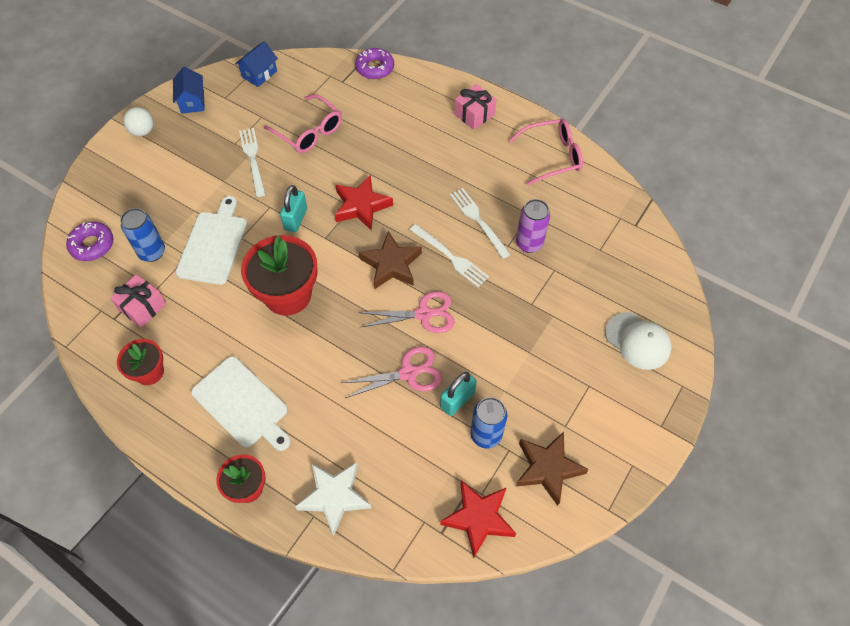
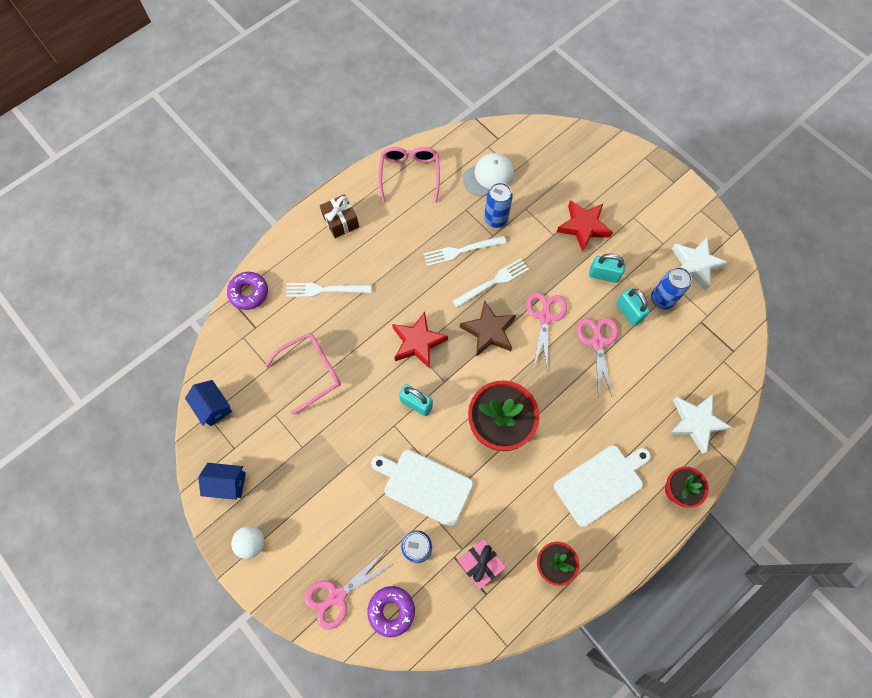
camera: 75 degrees left, 10 degrees up
(102, 201) = (336, 596): none -> pink scissors
(253, 159) = (329, 432): white fork -> white fork (325, 289)
(474, 114) = (341, 221): pink gift -> brown gift
(478, 518) = (726, 322): red star -> red star (583, 227)
(497, 364) = (603, 275): none -> turquoise padlock
(529, 243) = (495, 219): purple can -> blue can
(548, 468) = (695, 265): brown star -> white star
(637, 341) = (603, 173): white cap -> white cap (488, 176)

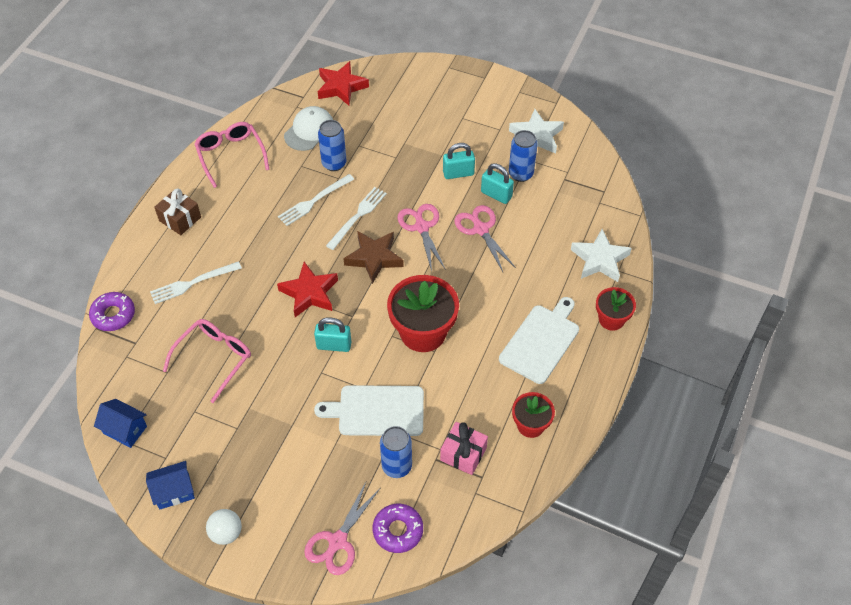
camera: 25 degrees left, 15 degrees down
(583, 227) = (420, 141): red star -> red star (341, 87)

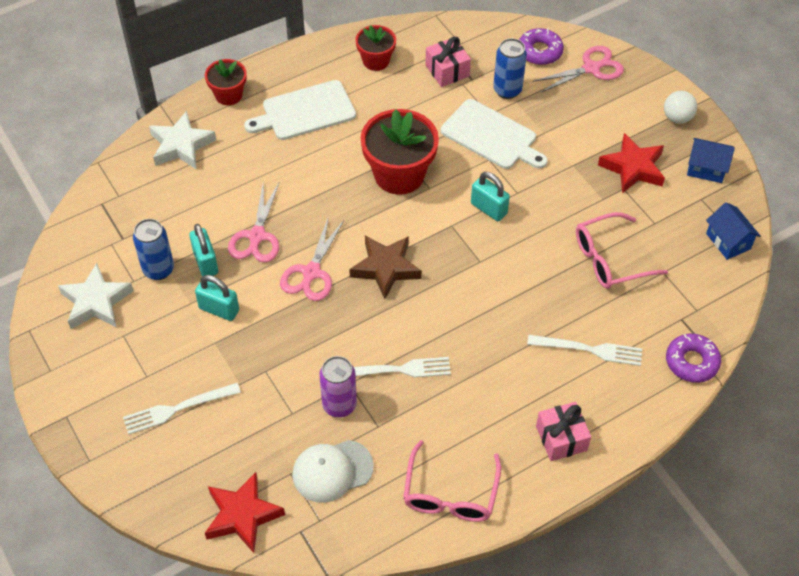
camera: 145 degrees left, 0 degrees up
(180, 219) = (561, 438): brown gift -> pink gift
(309, 293) = (476, 270): red star -> red star (633, 168)
(334, 163) = (339, 405): blue can -> purple can
(358, 216) = (365, 323): white fork -> white fork (177, 408)

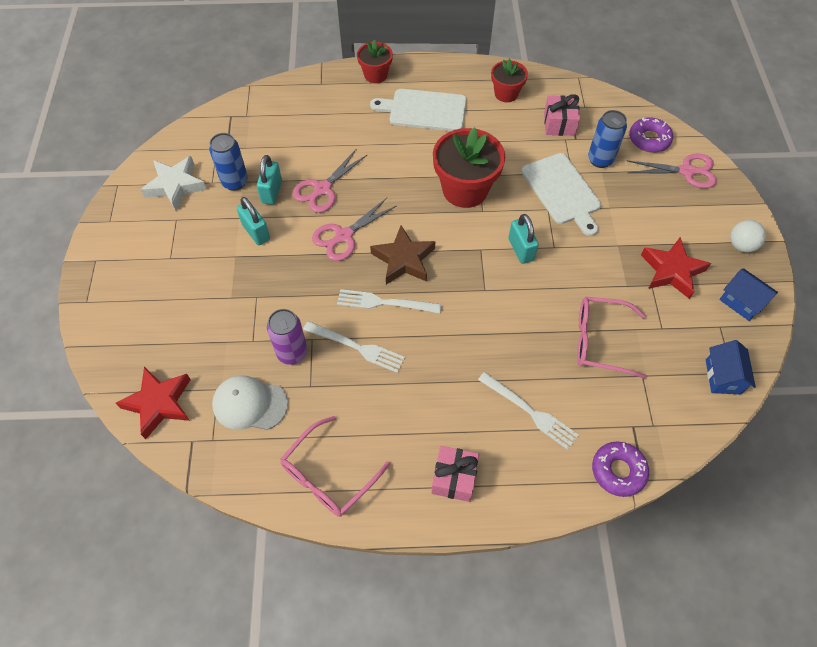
camera: 30 degrees right, 5 degrees up
(177, 408) = (173, 294): white fork -> white fork (384, 302)
(181, 145) = (315, 98): white star -> none

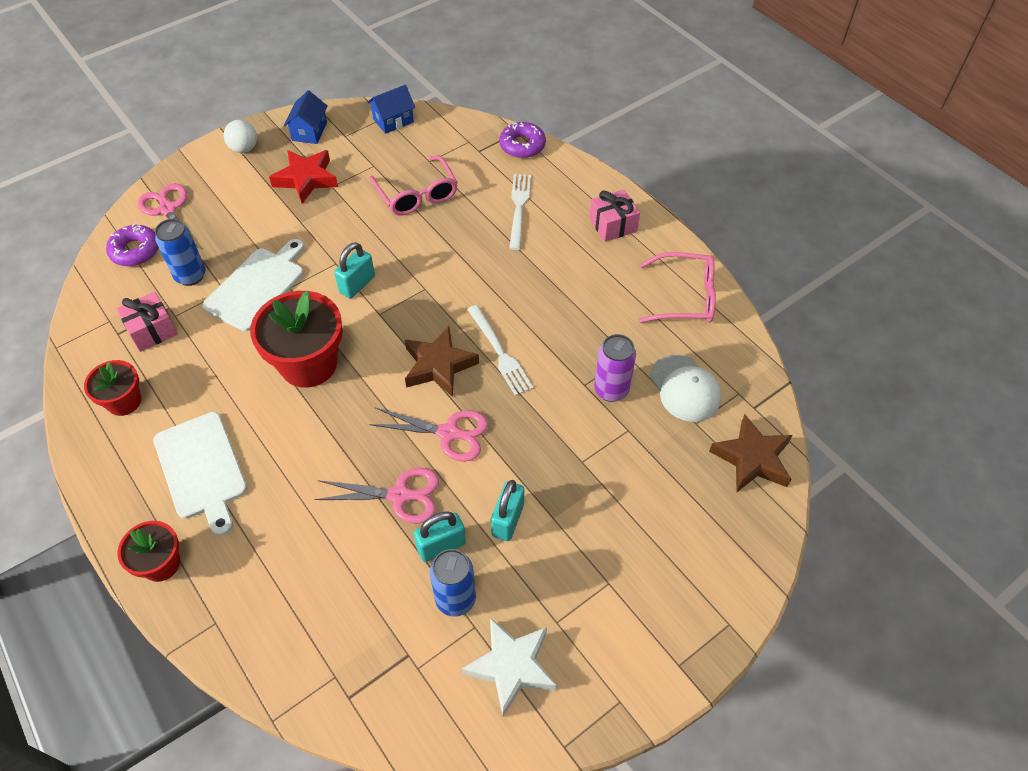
camera: 125 degrees left, 5 degrees down
(159, 403) = (752, 458): red star -> brown star
(357, 347) = (562, 346): white fork -> none

